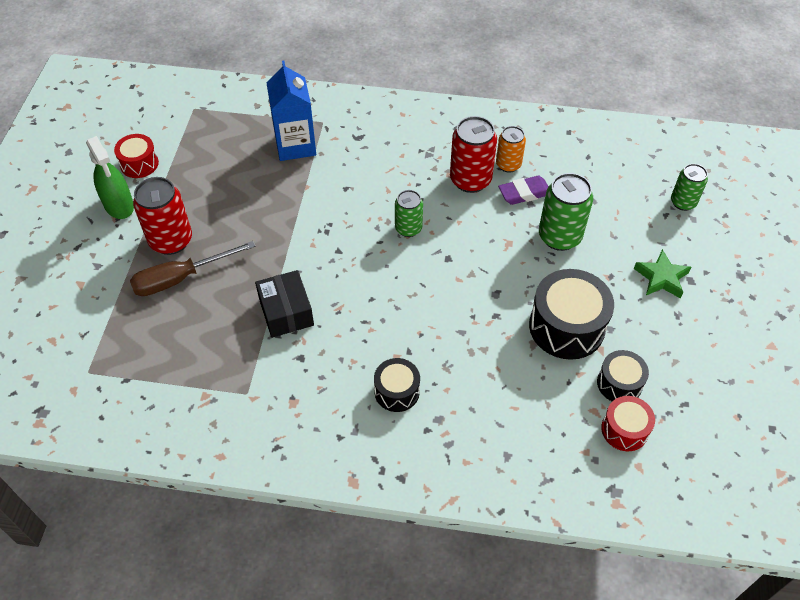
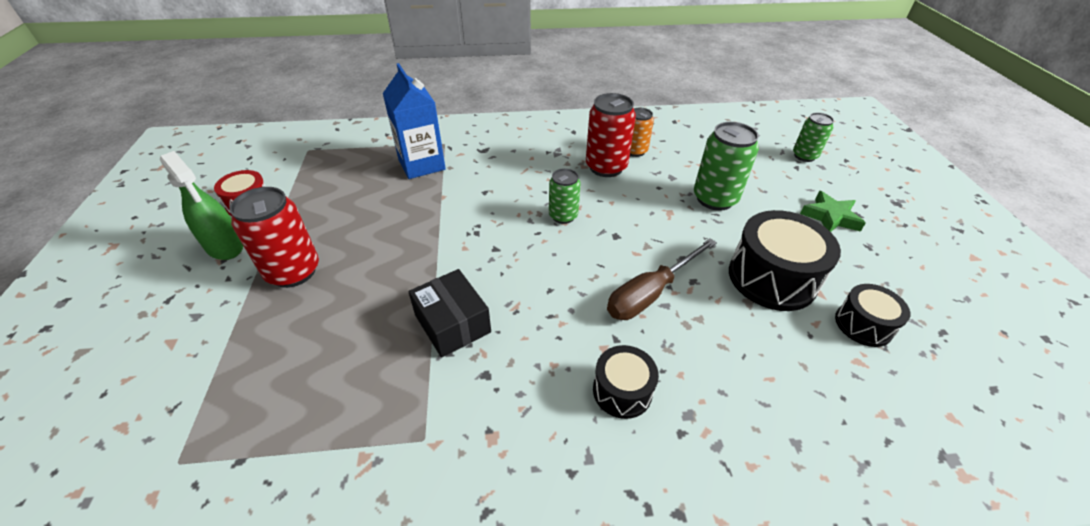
camera: 15 degrees left, 10 degrees down
(181, 278) = (310, 310): brown screwdriver -> brown screwdriver (650, 293)
(524, 193) = (662, 170): purple eraser -> none
(624, 430) = (905, 376): red drum -> none

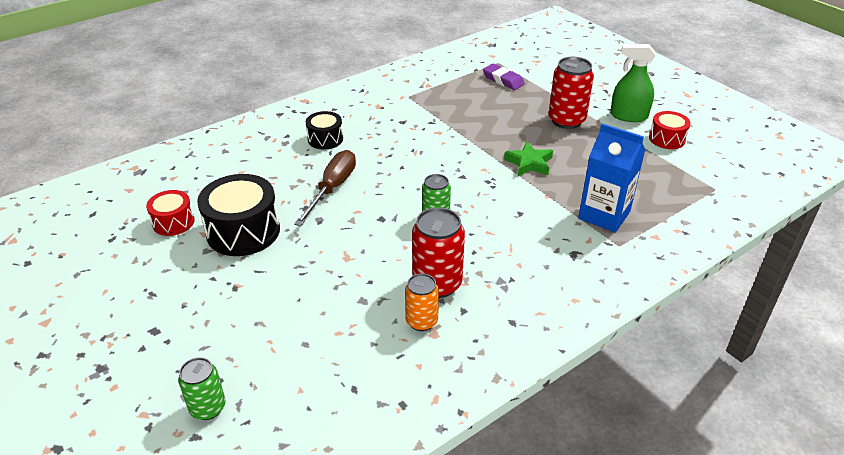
camera: 150 degrees right, 5 degrees down
(243, 399) = (503, 80): none -> purple eraser
(452, 323) = (443, 132): black box -> none
(714, 199) = (308, 289): green can -> none
(830, 217) = (185, 314): green star -> green star (529, 163)
(863, 325) = (173, 222): black drum -> red drum

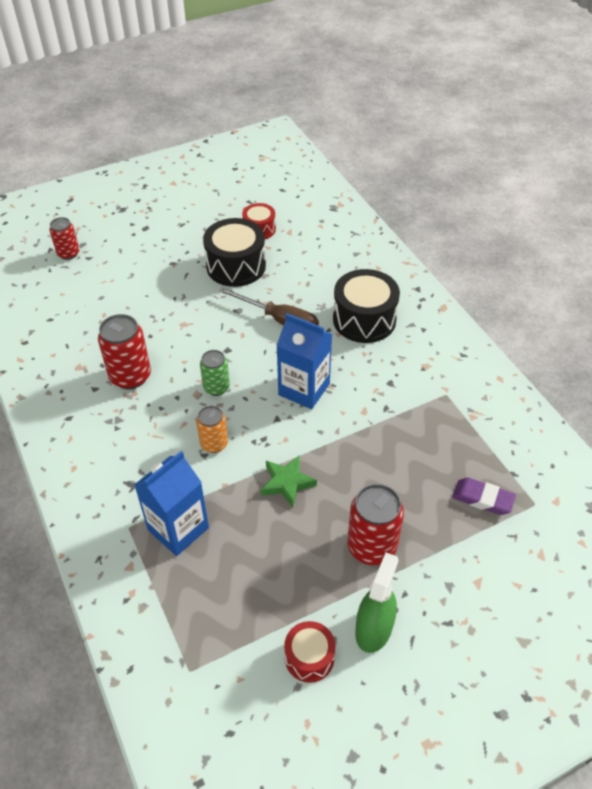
camera: 100 degrees right, 10 degrees up
(208, 408) = (68, 253): green can -> red can
(325, 139) = (364, 319): black drum -> black drum, size x1.75
(421, 321) = (94, 361): orange can -> orange can (214, 444)
(422, 165) = (304, 389): none -> blue carton
(503, 80) = (482, 499): purple eraser -> purple eraser turned 60 degrees clockwise

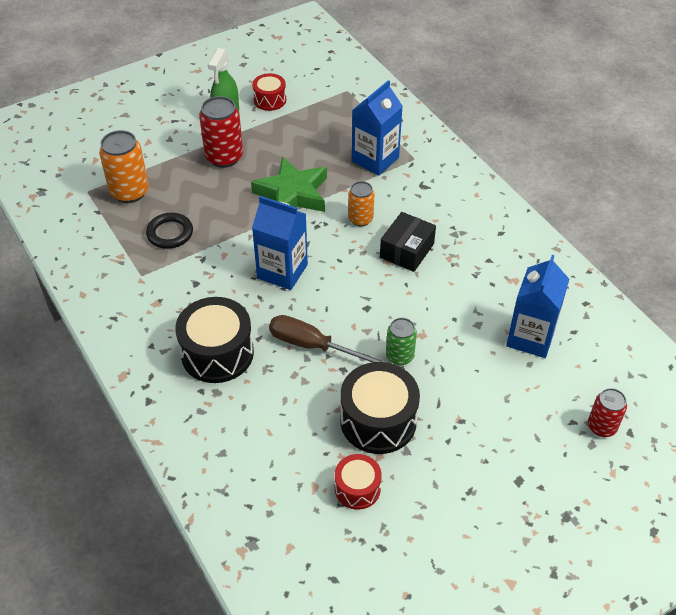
camera: 175 degrees right, 0 degrees up
(90, 316) = (530, 337): none -> blue carton
(130, 376) = (458, 273): red can -> none
(174, 403) = (407, 250): none -> black box
(216, 387) = (369, 268): green can -> green can (399, 356)
(287, 483) = (292, 194): green star -> green star, size x1.64
(425, 439) = (170, 233): none -> black ring
(482, 499) = (129, 192): purple eraser -> orange can

